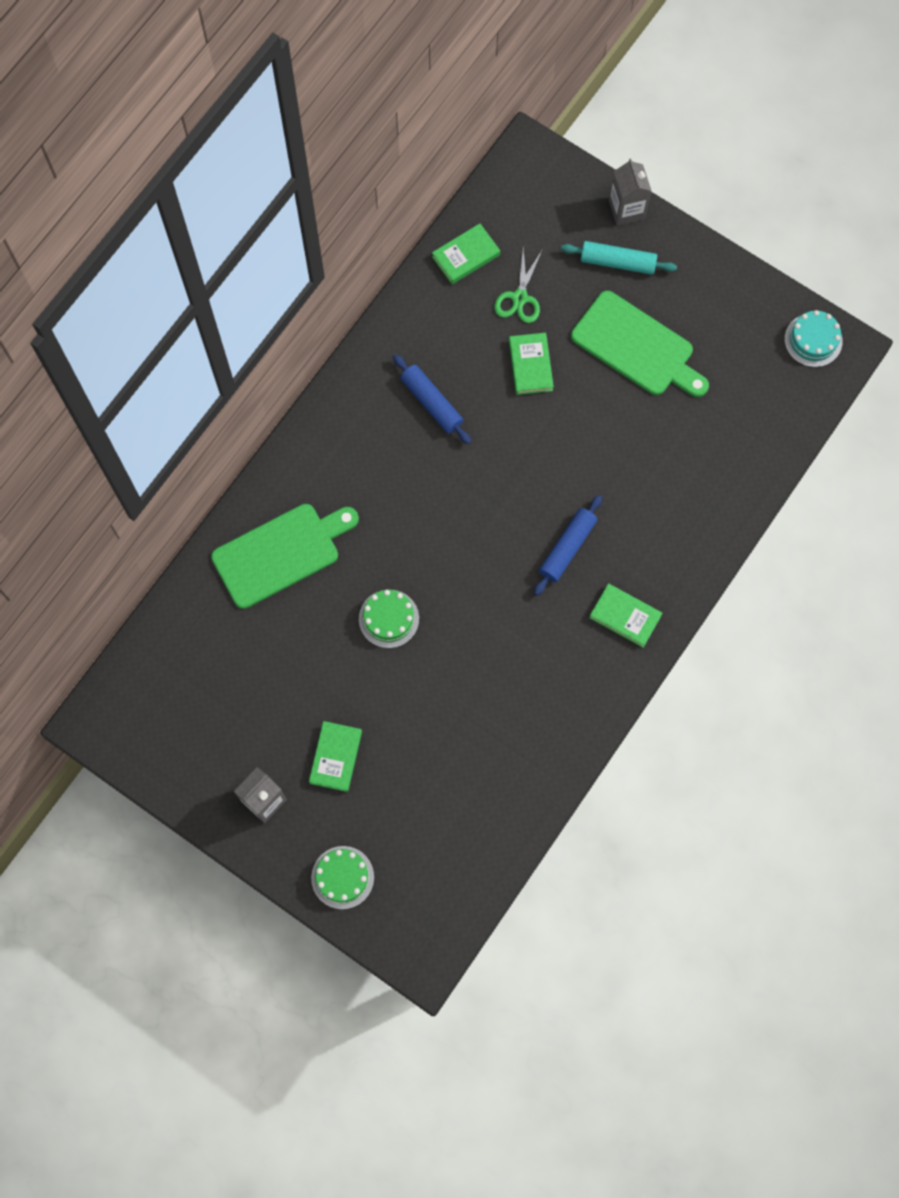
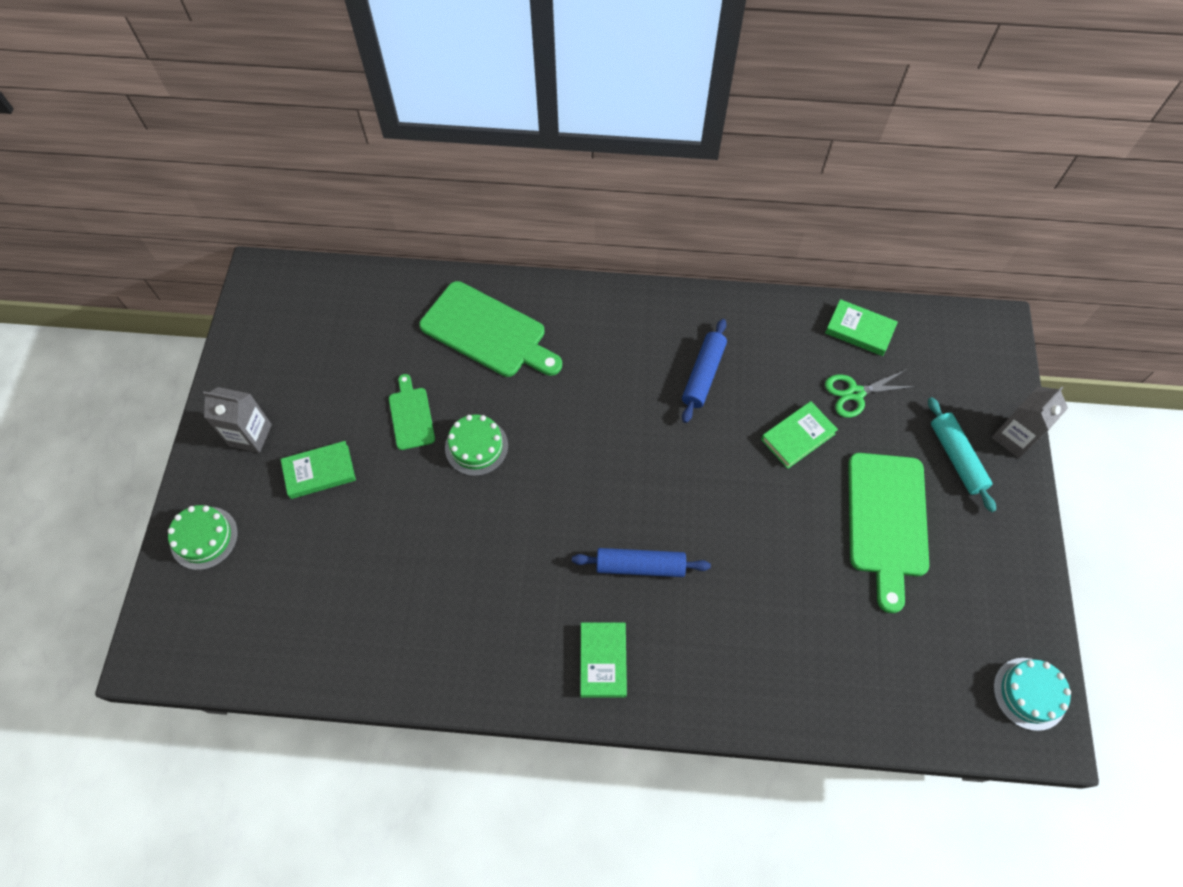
camera: 60 degrees right, 10 degrees down
(326, 657) = (411, 415): none -> green cutting board

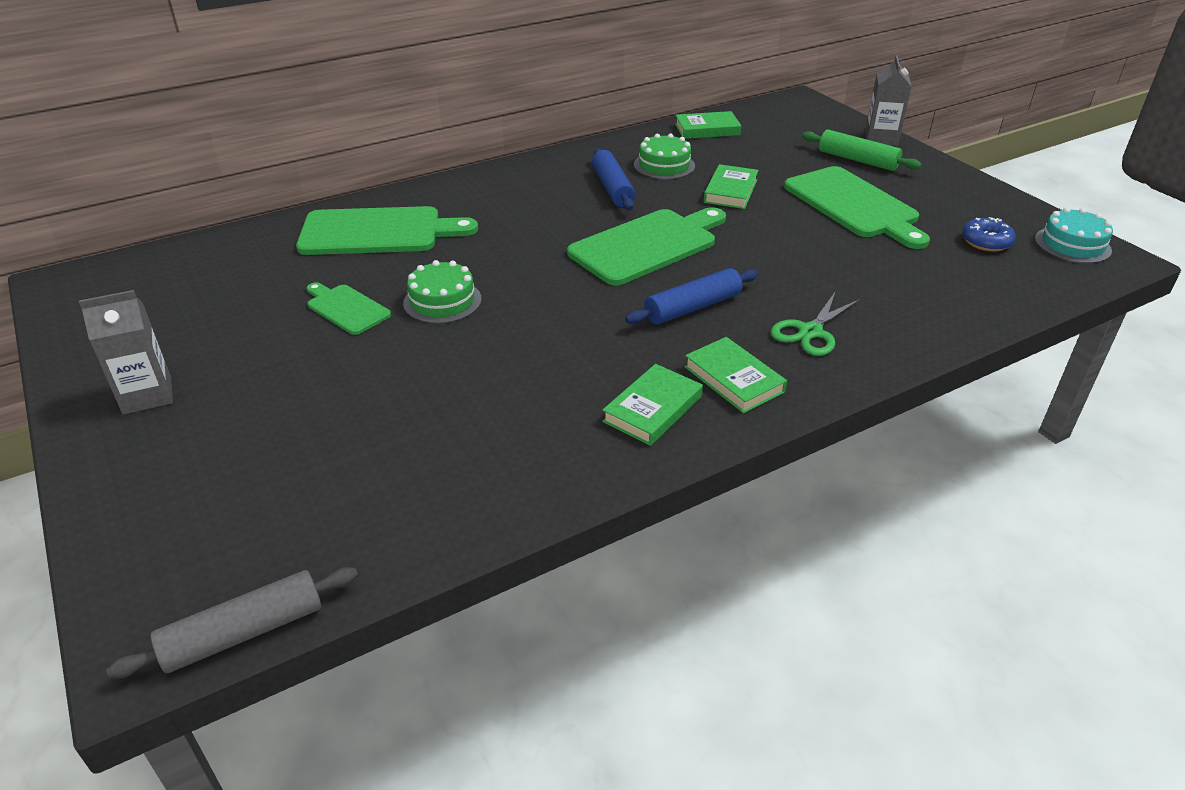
camera: 35 degrees left, 25 degrees down
(197, 675) = (244, 633): none -> grey rolling pin
(204, 538) = (148, 503): green cake -> green cake (664, 165)
(319, 472) = (269, 386): green book -> green book (652, 409)
(669, 469) = (648, 245): none -> green cutting board
(855, 393) = (744, 157): green scissors -> green scissors (810, 332)
(953, 640) = (986, 242): none -> blue donut
(956, 458) = (857, 160): turquoise rolling pin -> green rolling pin

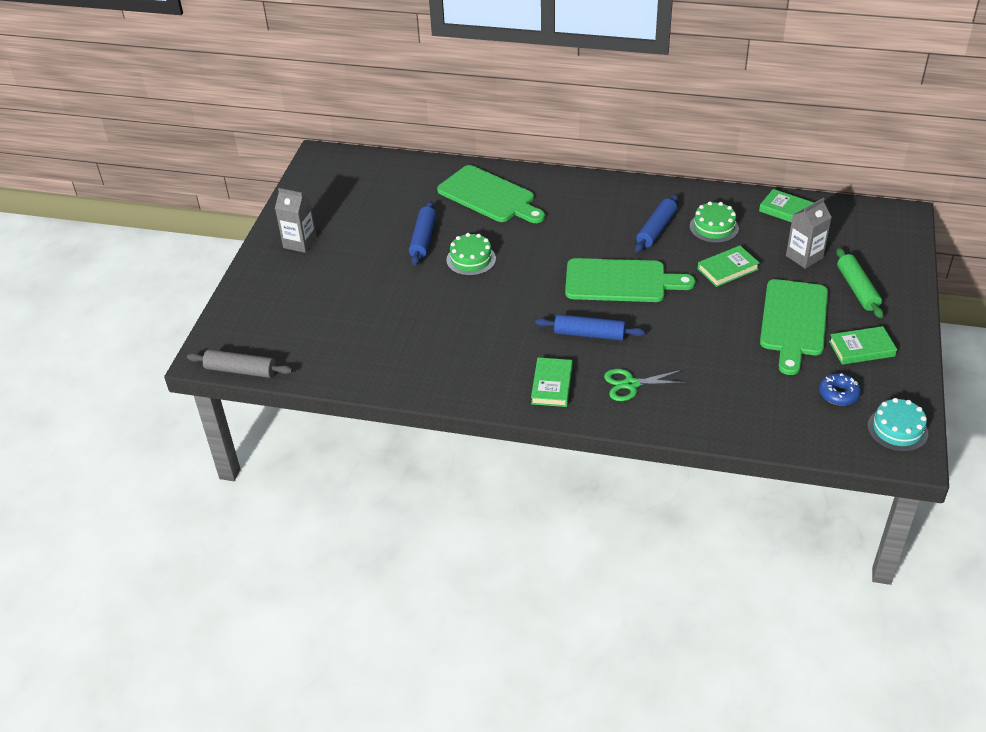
camera: 45 degrees right, 5 degrees up
(346, 308) = (423, 239): green cutting board -> blue rolling pin
(652, 409) = (493, 376): green book -> green book (861, 348)
(881, 139) = (907, 280): grey carton -> grey carton (804, 257)

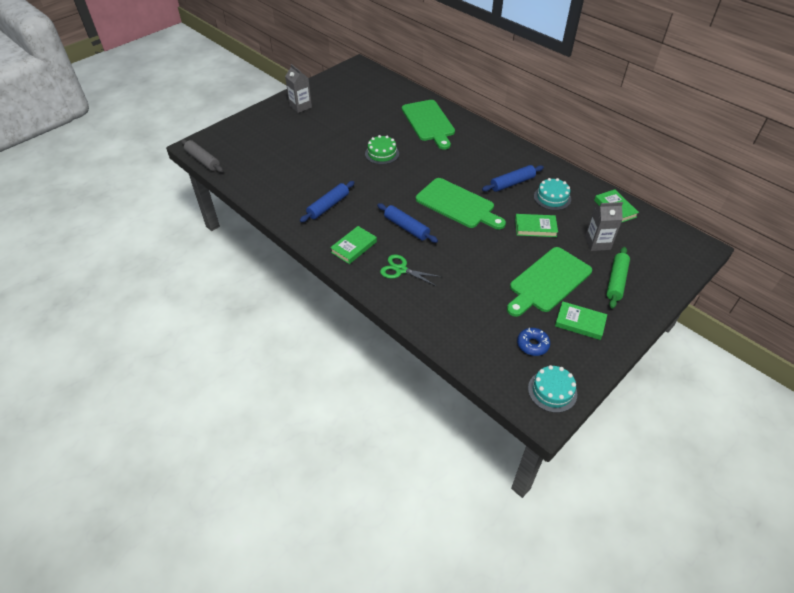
camera: 30 degrees right, 5 degrees up
(423, 239) = (367, 131): blue rolling pin -> blue rolling pin (328, 206)
(714, 227) = (552, 198): green cake -> turquoise cake

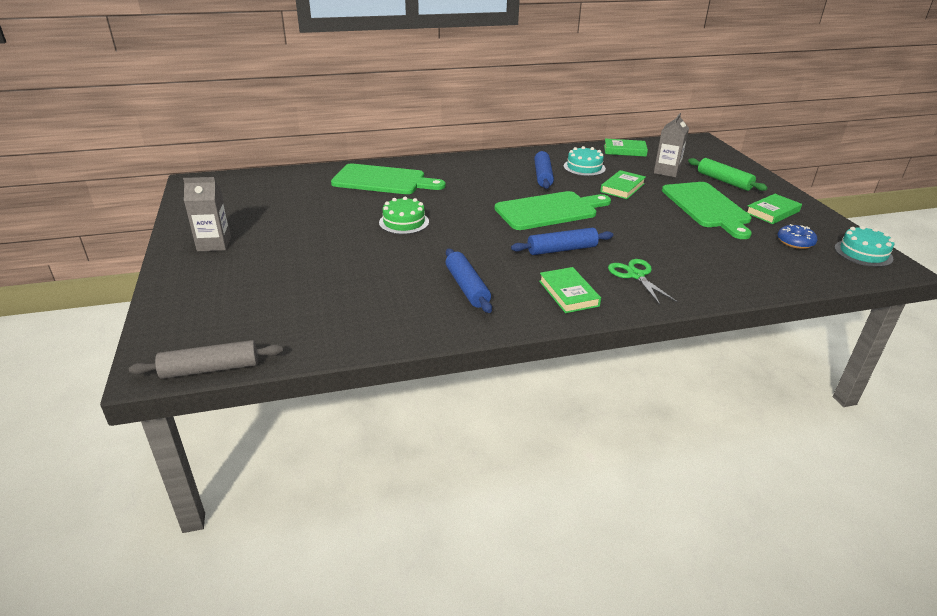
camera: 60 degrees left, 15 degrees down
(401, 270) = (636, 275): green scissors -> green scissors turned 105 degrees clockwise

